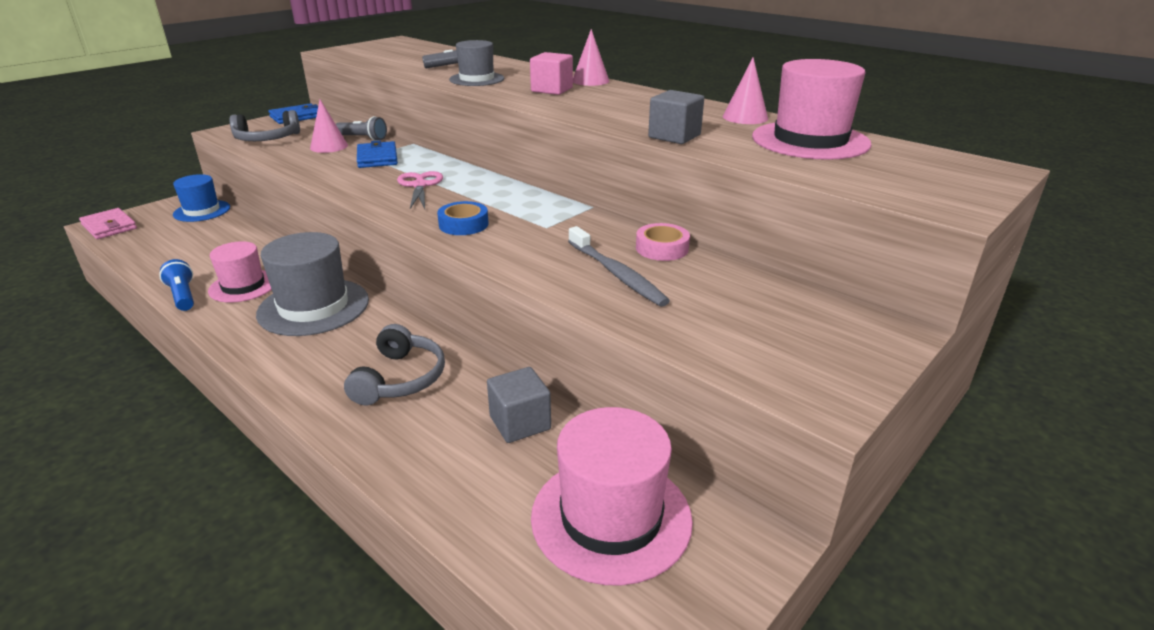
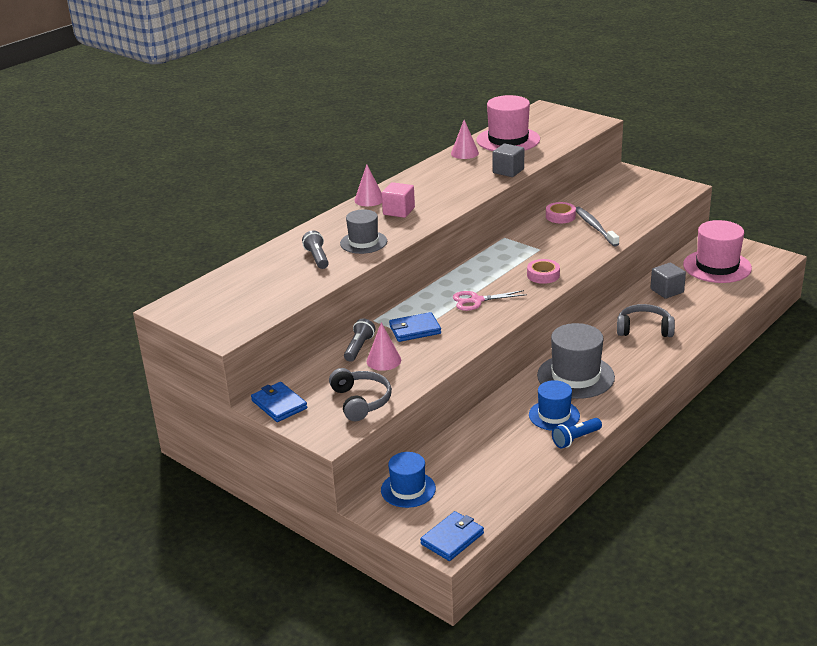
camera: 90 degrees left, 0 degrees up
(109, 227) = (452, 538): pink wallet -> blue wallet
(243, 286) = (554, 415): pink hat -> blue hat
(463, 224) = (543, 275): blue tape -> pink tape
(616, 274) = (595, 227): grey toothbrush -> grey toothbrush turned 75 degrees counterclockwise

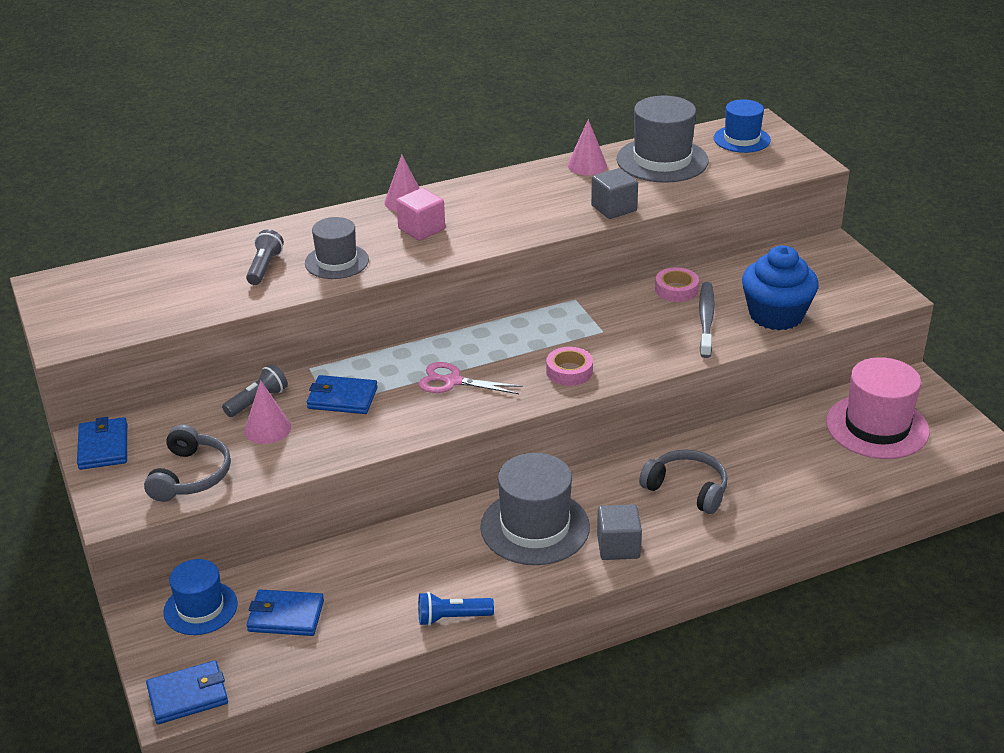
camera: 25 degrees right, 5 degrees up
(470, 474) = (285, 616): none -> blue wallet
(508, 140) = (662, 160): pink hat -> grey hat
(554, 415) = (457, 573): blue hat -> blue hat (741, 139)
(632, 214) = (776, 315): none -> blue cupcake
(667, 291) = (771, 441): grey cube -> grey cube (618, 546)

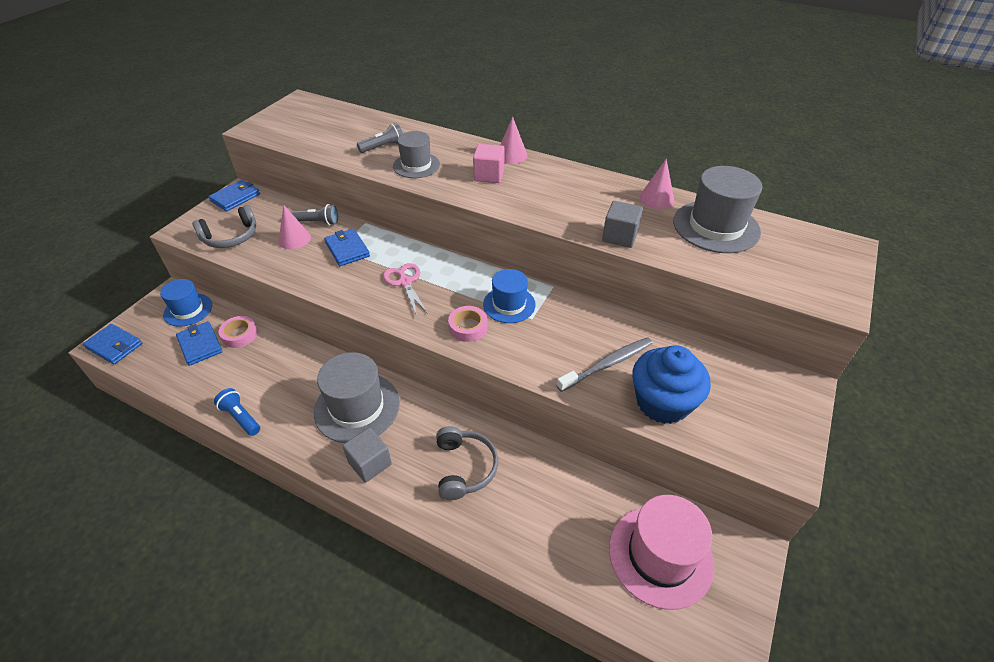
camera: 50 degrees right, 10 degrees up
(676, 290) = (625, 328): pink tape -> pink tape (239, 335)
(741, 139) = (809, 249): blue hat -> blue hat (509, 304)

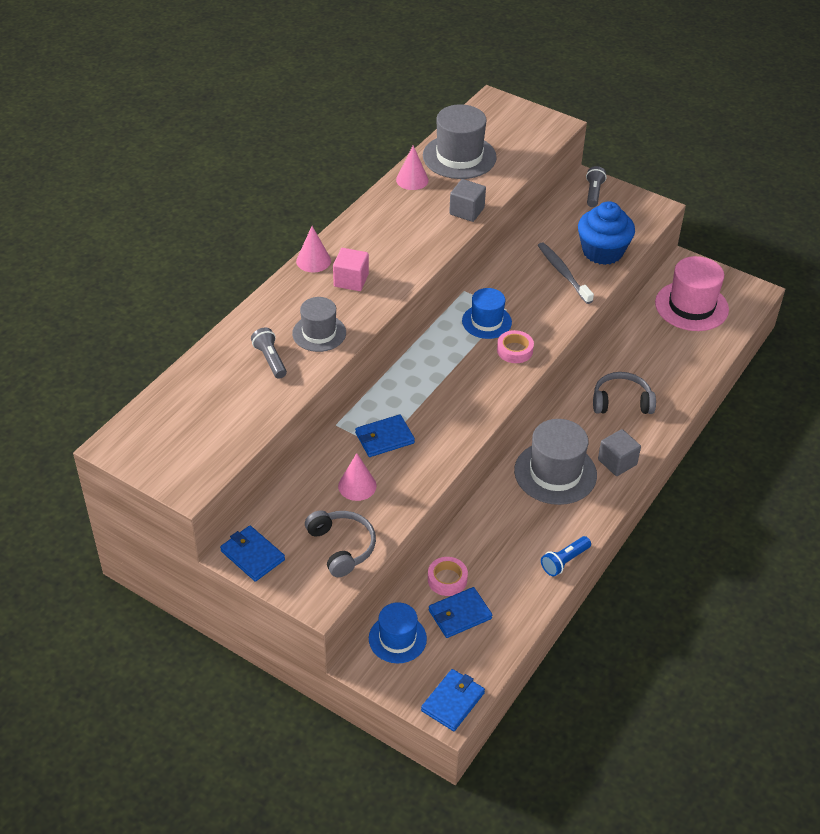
camera: 85 degrees left, 0 degrees up
(317, 222) = (327, 467): grey flashlight -> grey flashlight (593, 193)
(405, 282) = (446, 391): pink scissors -> none

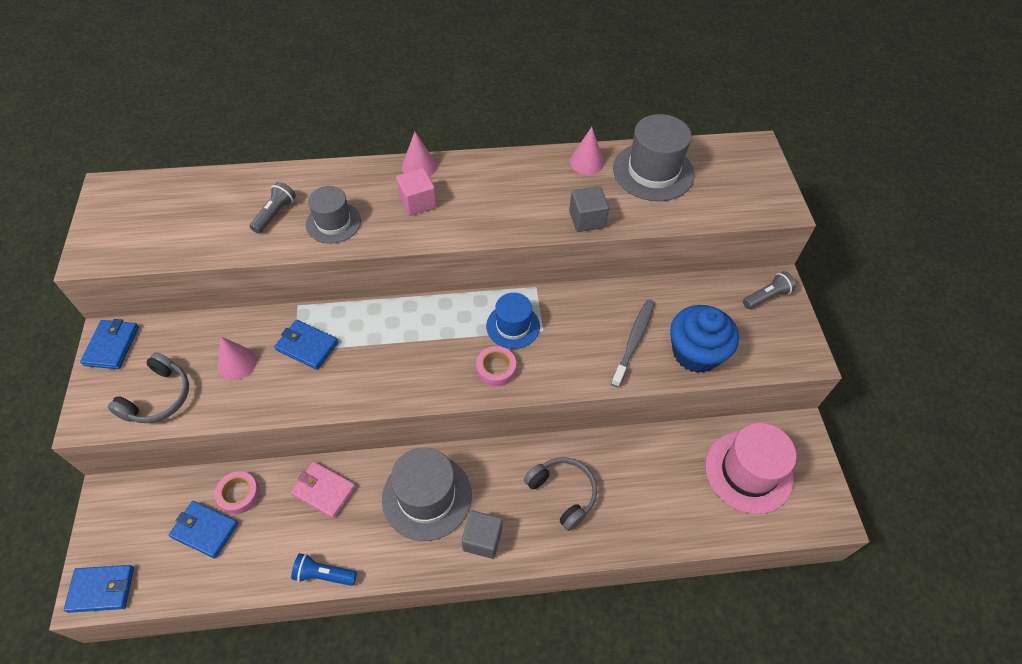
camera: 50 degrees right, 10 degrees up
(397, 638) = (149, 501): blue hat -> none
(493, 527) = (324, 490): none -> pink wallet

